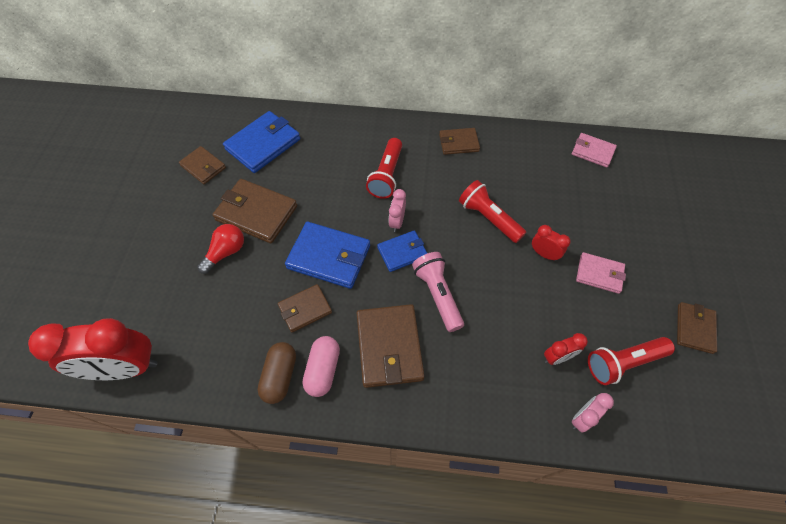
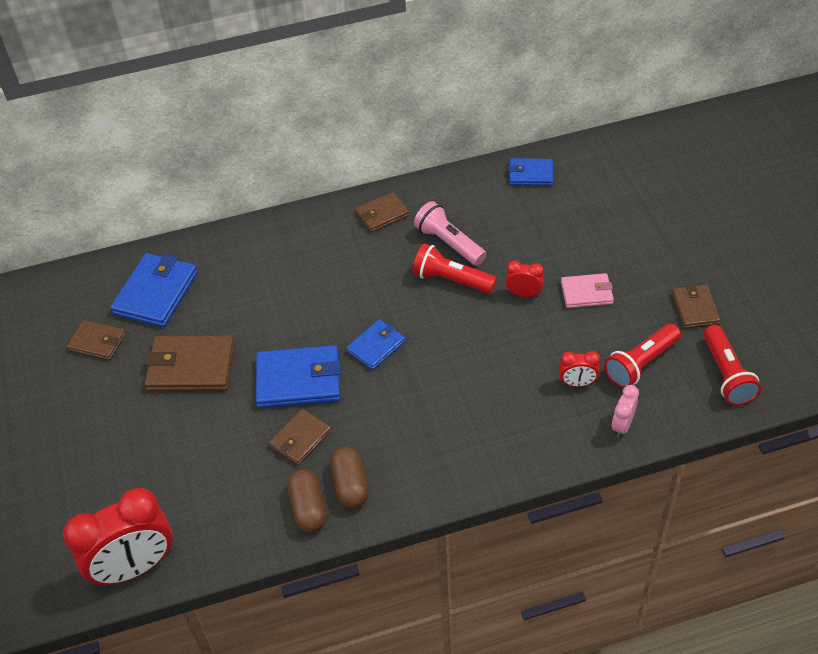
camera: 20 degrees left, 10 degrees down
(226, 252) = (180, 418): red light bulb -> none
(323, 370) = (350, 485): pink capsule -> brown capsule
(386, 176) = (319, 276): red flashlight -> red flashlight (726, 375)
(389, 347) = (407, 438): brown wallet -> none
(397, 222) = (355, 319): pink clock -> none
(437, 294) = (433, 372): pink flashlight -> pink flashlight (449, 243)
(557, 357) = (577, 383): red clock -> red clock turned 45 degrees clockwise
(592, 151) = (531, 174): pink wallet -> blue wallet

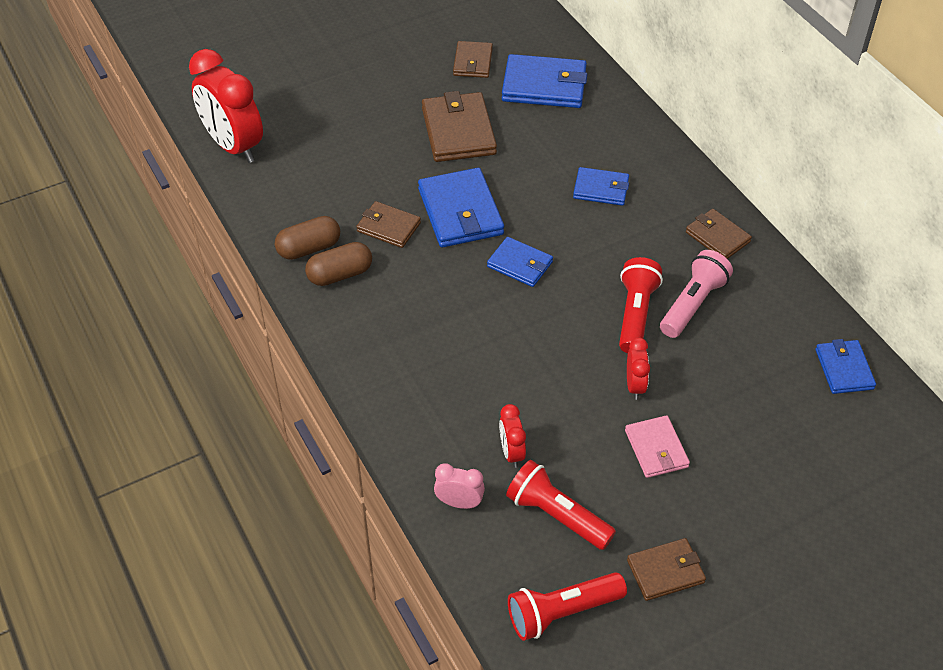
camera: 75 degrees right, 0 degrees up
(304, 276) = (601, 189): none -> blue wallet

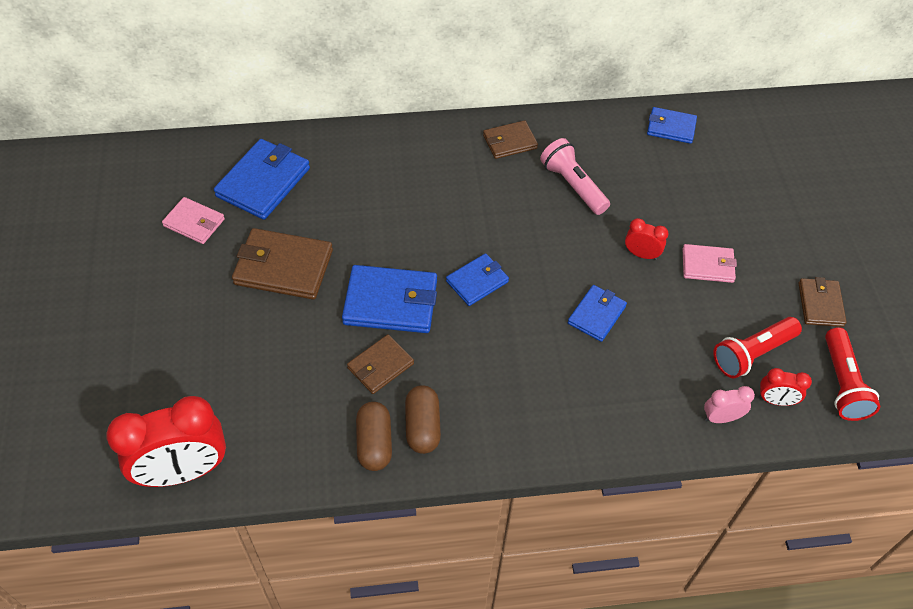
camera: 70 degrees left, 5 degrees up
(459, 503) = (721, 418): pink clock -> pink clock turned 45 degrees clockwise
(472, 62) = (194, 223): brown wallet -> pink wallet
(511, 452) = (681, 362): red clock -> red clock (775, 400)
(601, 189) = (417, 193): blue wallet -> blue wallet (596, 315)
(635, 314) = (568, 225): red flashlight -> none

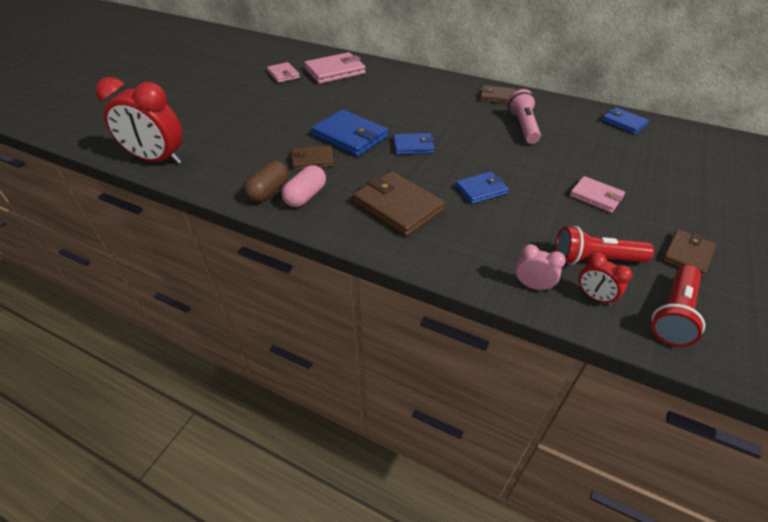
camera: 35 degrees right, 10 degrees down
(263, 182) = (335, 71): blue wallet -> pink wallet
(283, 267) = (307, 103): brown wallet -> brown wallet (398, 206)
(422, 426) = (305, 196): brown capsule -> pink capsule
(641, 254) = (545, 173): red clock -> none

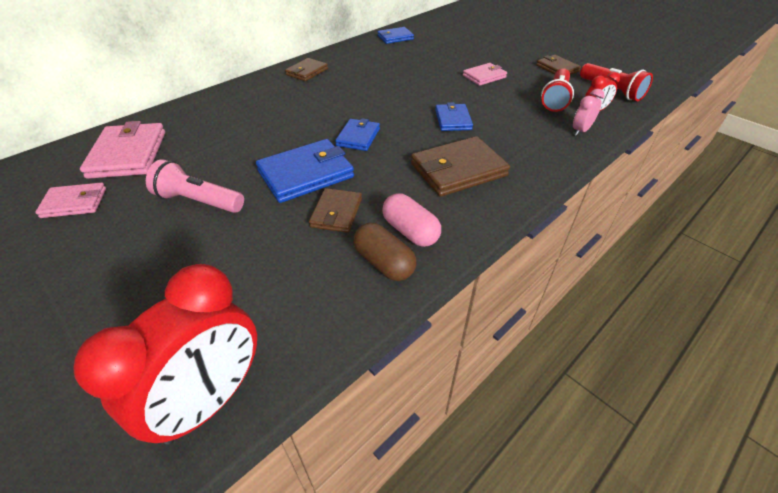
camera: 70 degrees left, 0 degrees up
(523, 126) = (368, 75): pink flashlight -> pink flashlight (198, 201)

